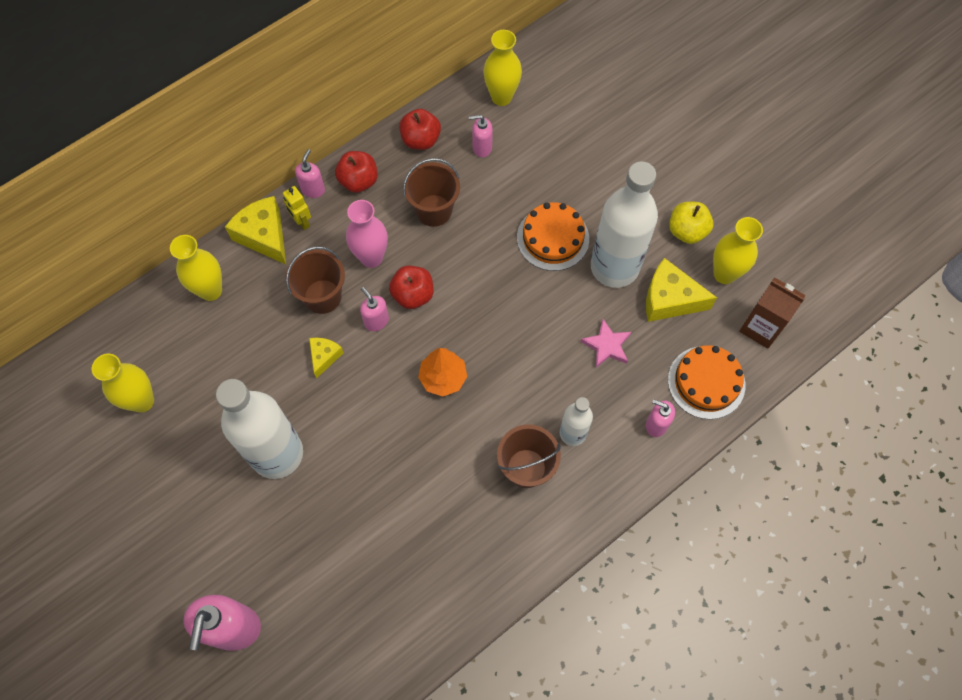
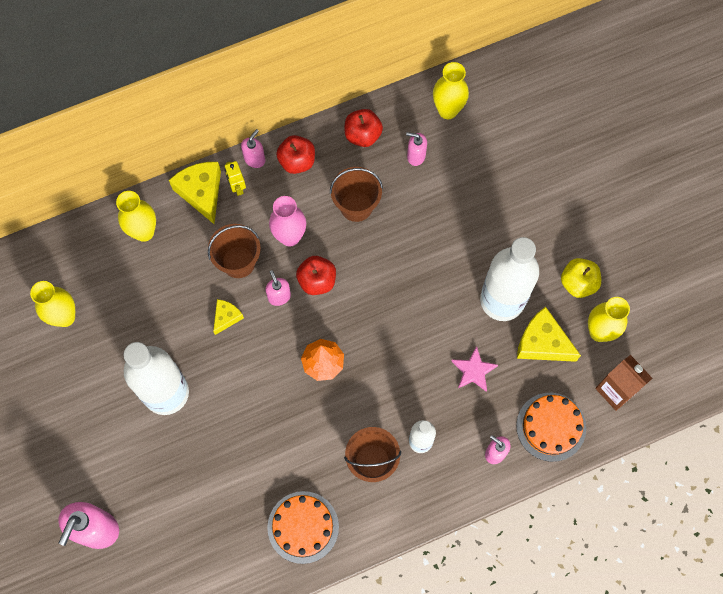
camera: 15 degrees right, 5 degrees up
(553, 238) = (455, 259): orange cake -> orange cake (303, 527)

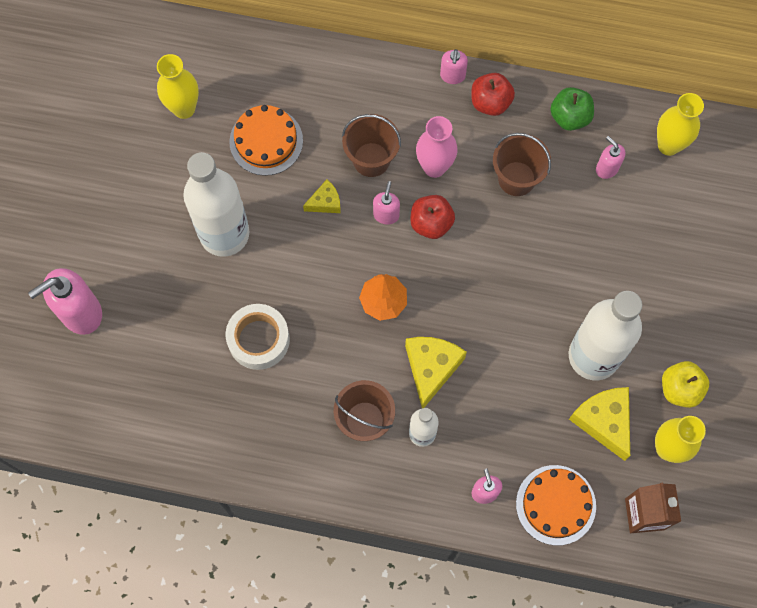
camera: 35 degrees right, 0 degrees up
(144, 232) = (306, 78): yellow vase -> none
(201, 192) = (382, 75): yellow cheese -> yellow cheese (431, 368)
(237, 187) = (418, 91): yellow robot -> none
(250, 455) = (258, 339): none -> white tape
(254, 159) = (452, 76): pink soap dispenser -> pink soap dispenser turned 120 degrees clockwise
(303, 527) = (260, 436): orange cake -> orange cake (266, 141)
(363, 135) = (570, 117): red apple -> green apple
(473, 371) = (519, 403): pink star -> none

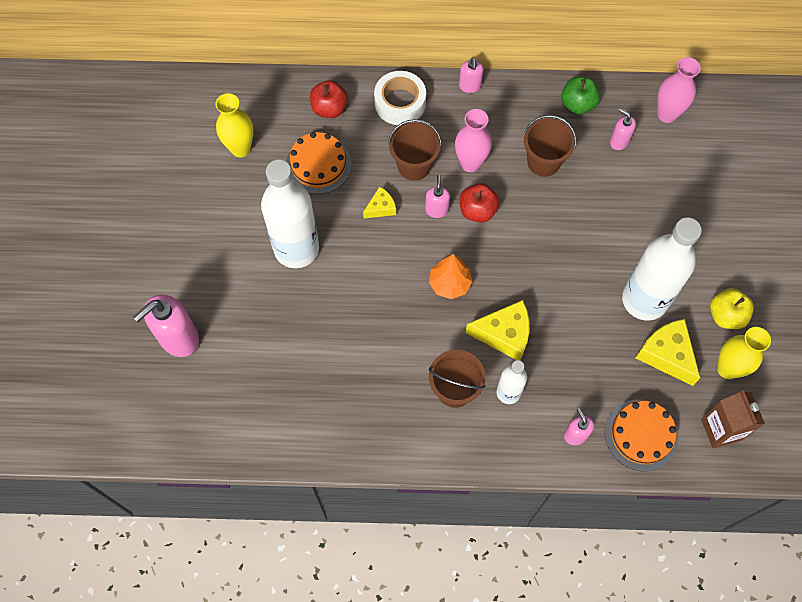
camera: 10 degrees left, 5 degrees down
(258, 339) = (345, 335): white tape -> white tape (400, 103)
(431, 368) = (504, 334): yellow cheese -> yellow cheese turned 90 degrees clockwise
(490, 102) = (507, 103): red apple -> red apple (329, 108)
(668, 145) = (667, 114): yellow vase -> pink vase

